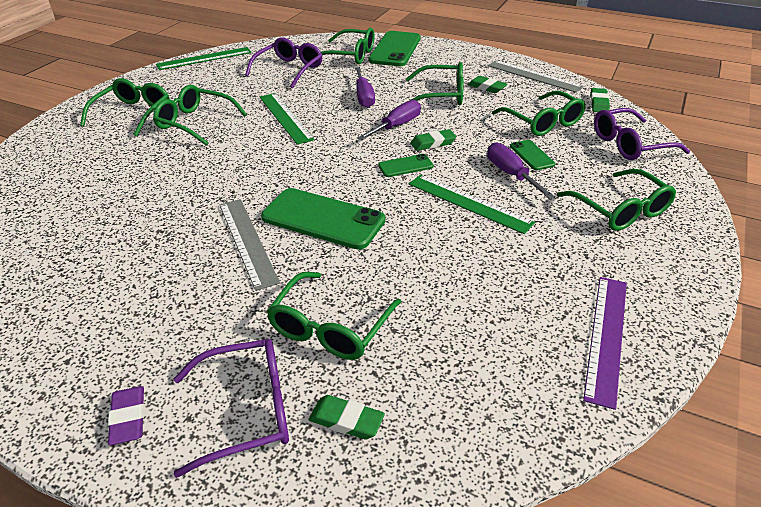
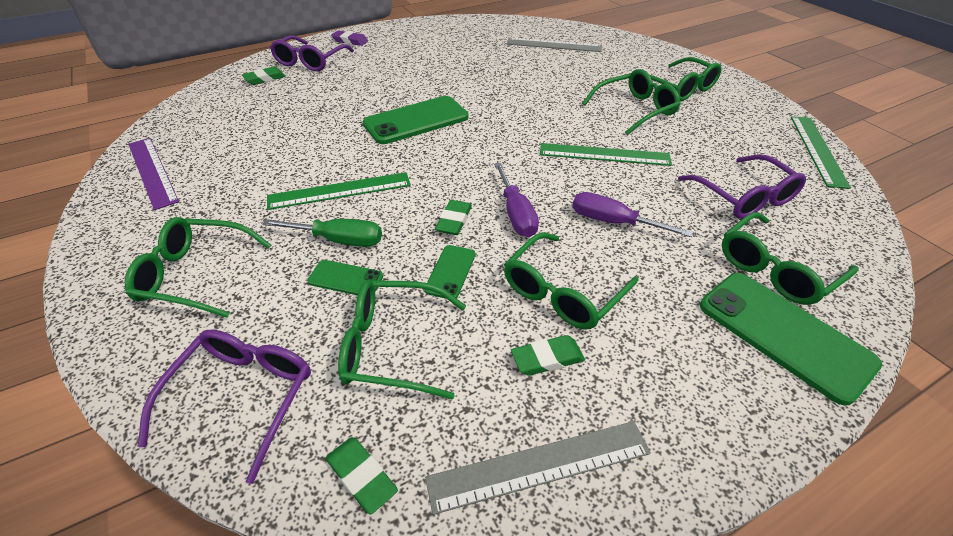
camera: 125 degrees right, 5 degrees up
(247, 241) = (431, 90): grey ruler -> grey ruler (554, 45)
(330, 327) = (320, 92): green glasses -> none
(405, 166) = (435, 184): green phone -> green phone (451, 272)
(511, 174) = (338, 240): purple screwdriver -> green screwdriver

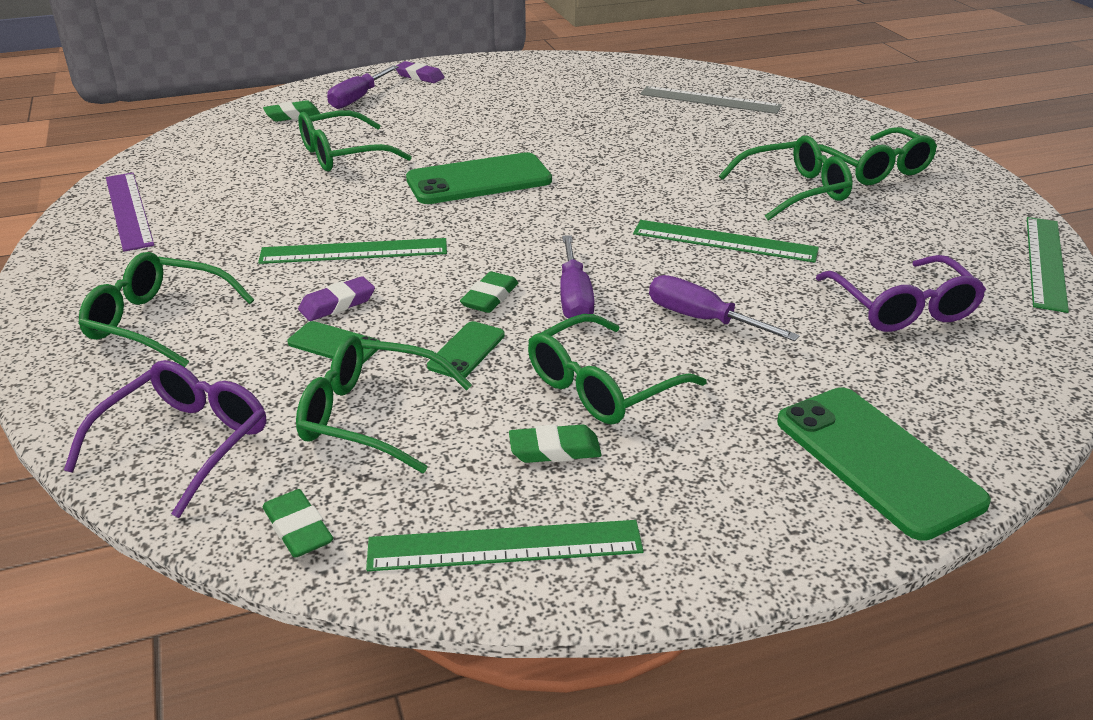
camera: 10 degrees right, 10 degrees down
(310, 61) = (358, 98): purple glasses -> purple screwdriver
(338, 240) = (337, 304): green screwdriver -> purple eraser
(539, 466) = (505, 546): grey ruler -> green ruler
(776, 269) = (904, 393): green glasses -> green glasses (342, 155)

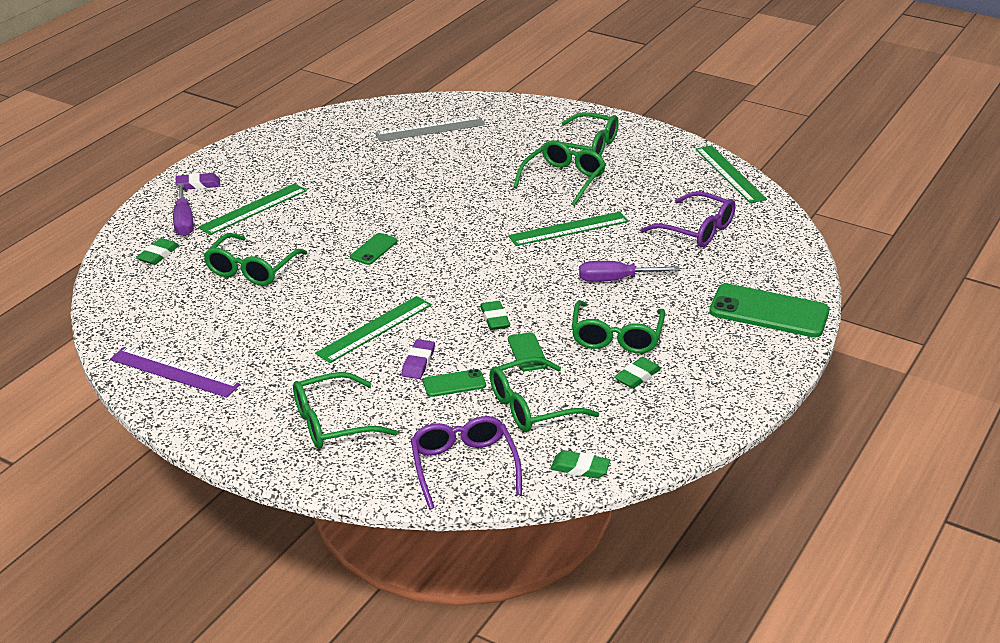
camera: 40 degrees left, 0 degrees up
(479, 180) = (374, 249): green phone -> green phone, size x0.50
(505, 546) = (674, 425): green ruler -> green ruler (253, 209)
(574, 297) = (538, 298): purple screwdriver -> none

